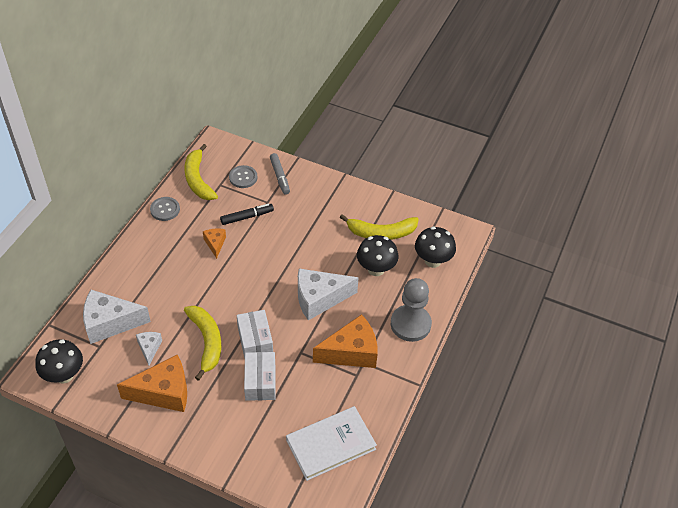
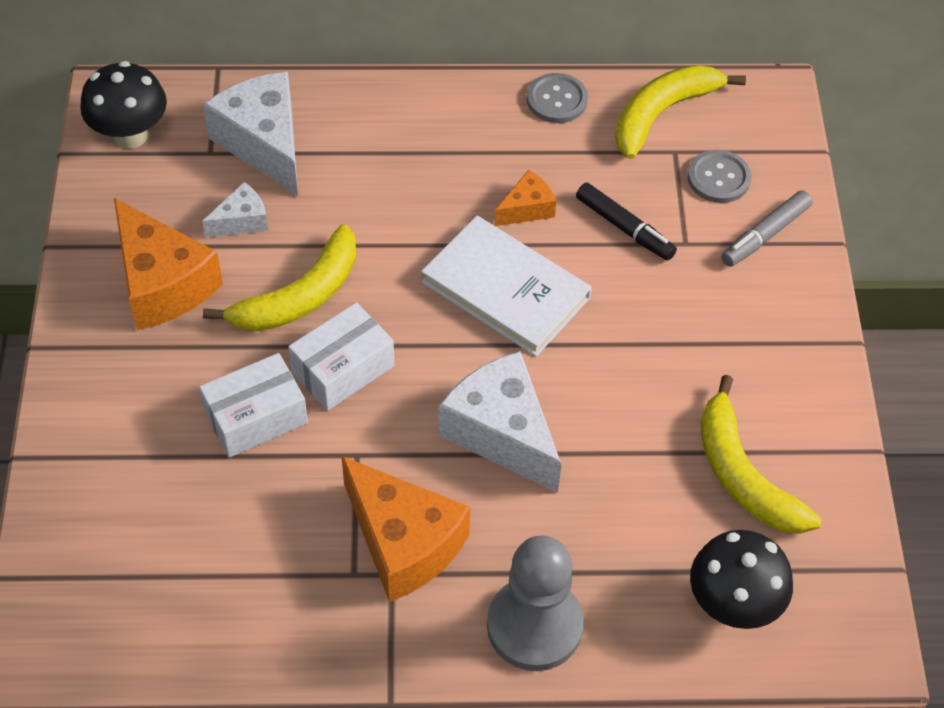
camera: 65 degrees right, 5 degrees up
(330, 444) = (173, 593): white book -> white book (506, 289)
(376, 269) = (639, 503): black mushroom -> none

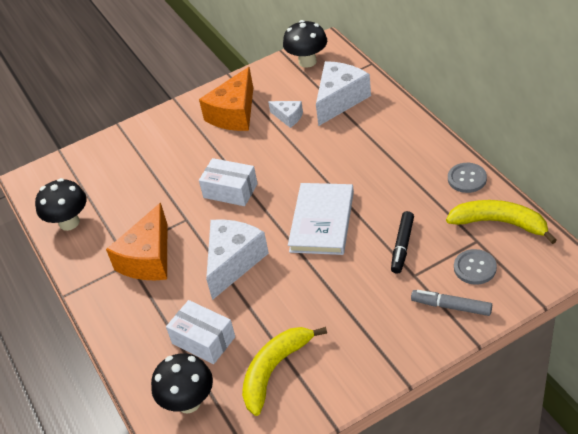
camera: 70 degrees right, 10 degrees down
(216, 629) = (69, 222): none -> black mushroom
(256, 417) = (184, 178): white box -> white box (203, 340)
(299, 296) = (260, 156): yellow banana -> none
(527, 208) = (381, 203): orange cheese -> none
(534, 626) = (130, 327): grey pawn -> none

